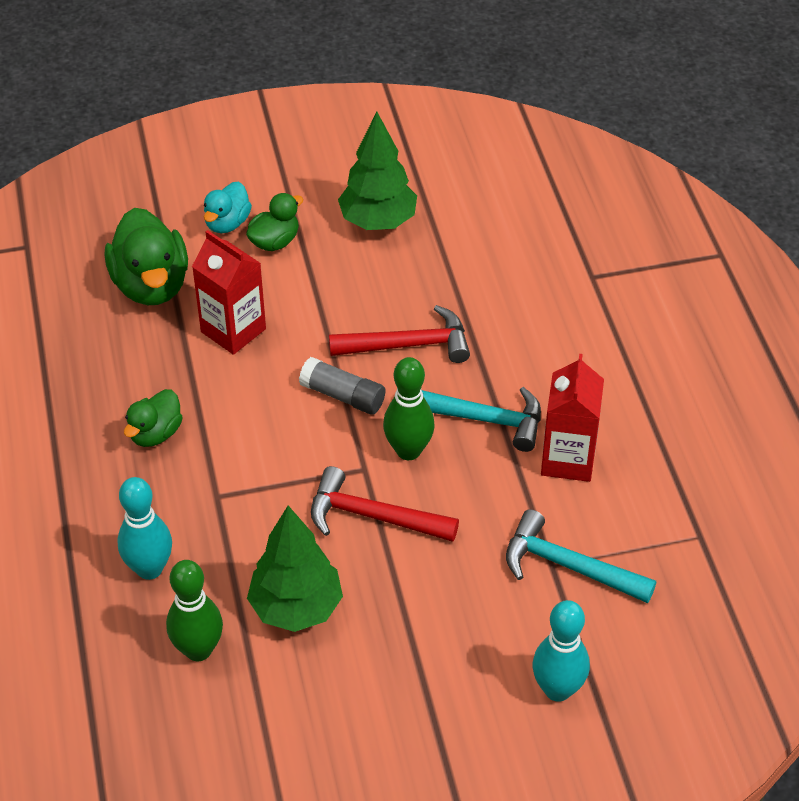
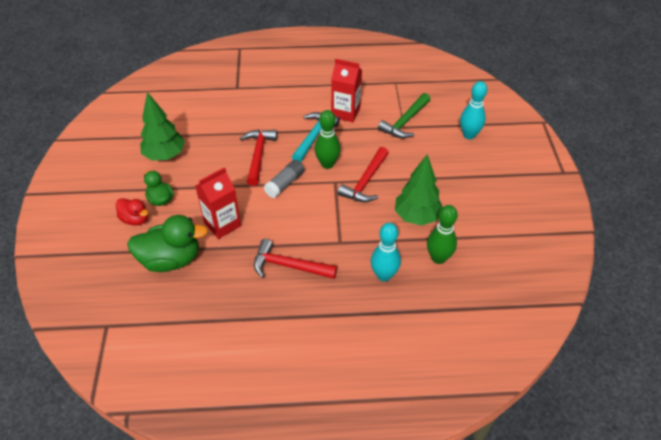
camera: 80 degrees left, 0 degrees up
(155, 433) = (289, 266): green duck -> red hammer
(227, 223) = (135, 219): turquoise duck -> red duck
(568, 566) = (405, 122): turquoise hammer -> green hammer

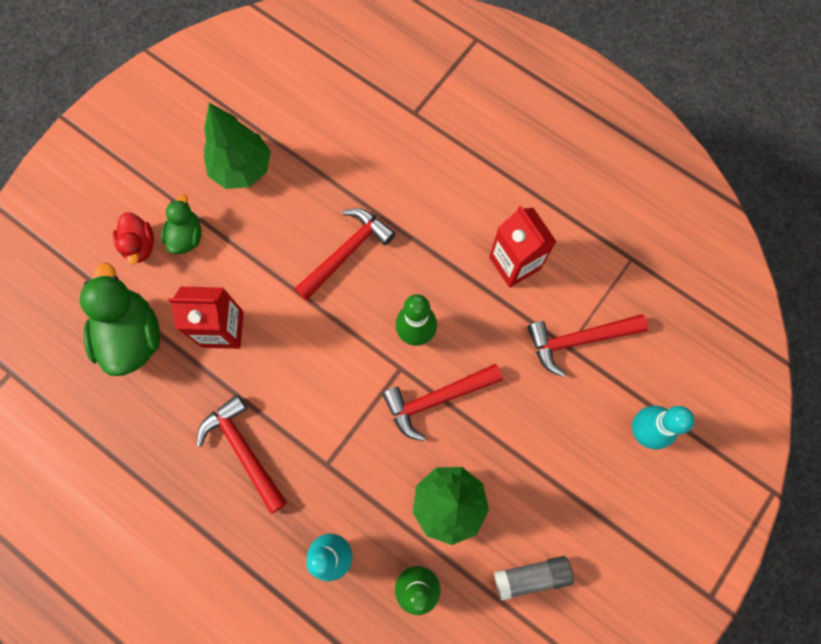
camera: 40 degrees right, 25 degrees up
(171, 260) = (132, 336): green duck -> green duck turned 135 degrees counterclockwise
(285, 184) = (339, 324): grey glue stick -> grey glue stick (531, 576)
(314, 136) = (439, 274): turquoise hammer -> none
(405, 122) = (578, 340): green hammer -> red hammer

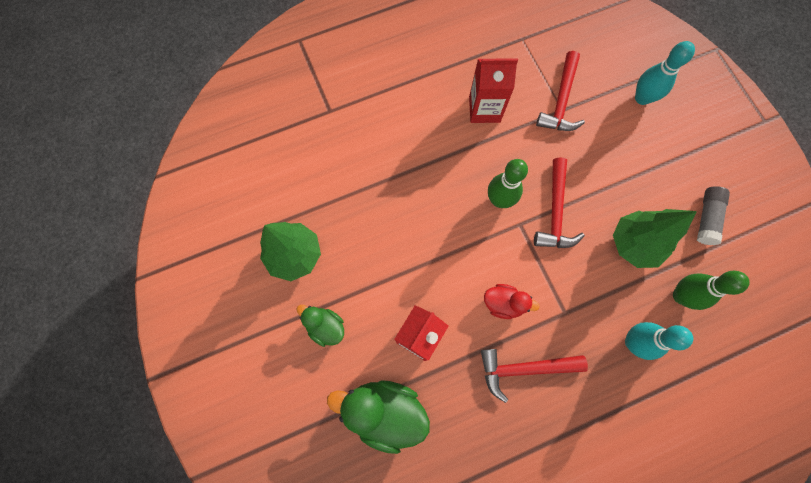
camera: 60 degrees left, 0 degrees up
(140, 245) = (310, 368): red duck -> red duck (503, 303)
(346, 252) = (410, 214): red hammer -> none

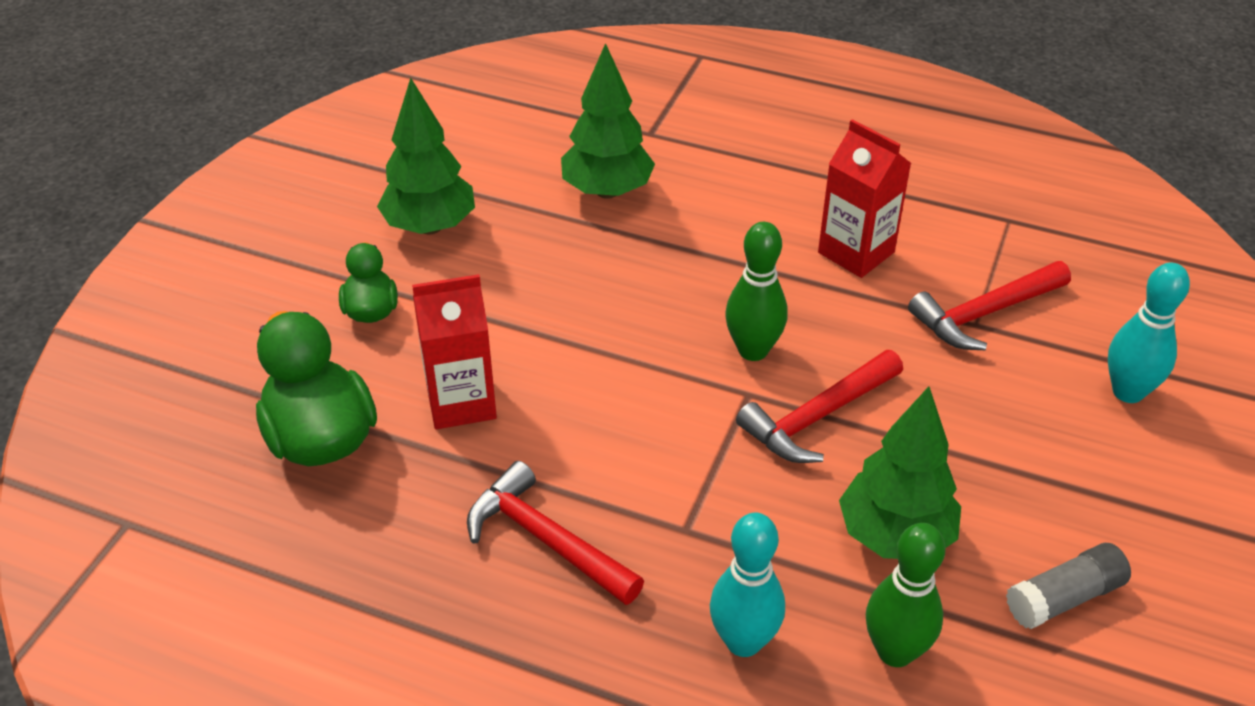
camera: 45 degrees right, 30 degrees down
(349, 163) = (607, 191): none -> green tree
(503, 303) = (613, 454): red duck -> none

